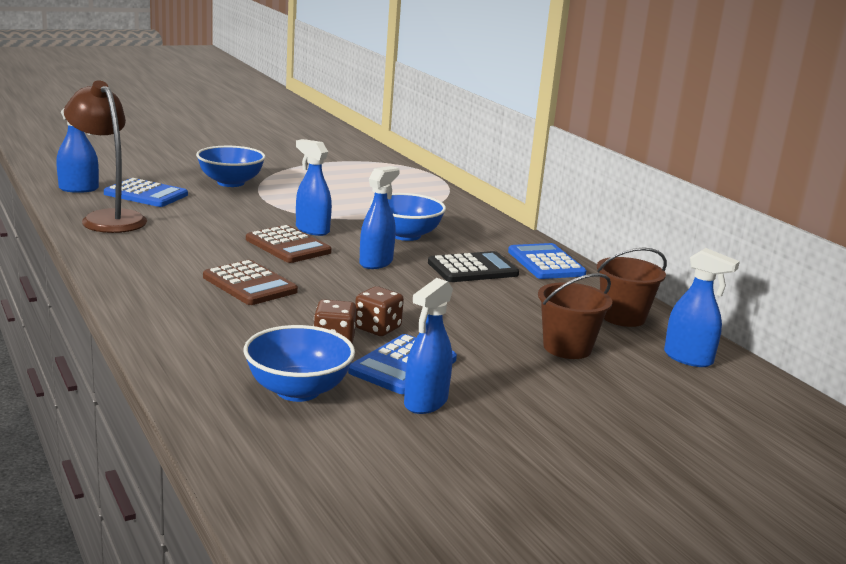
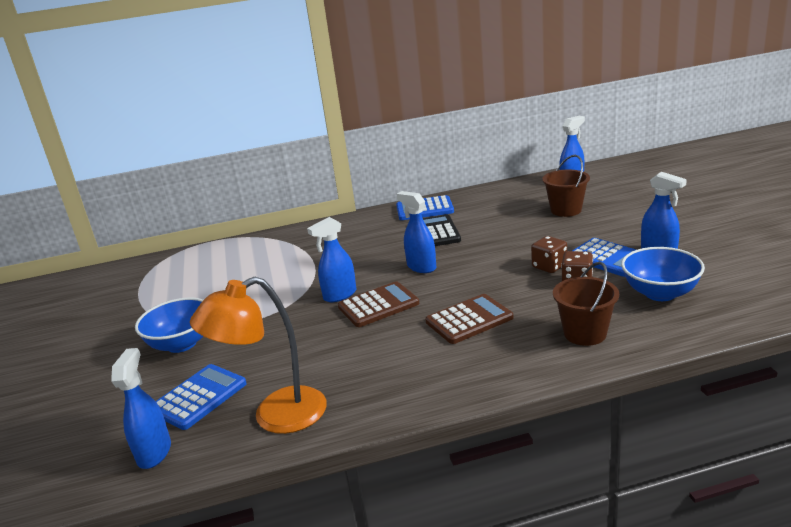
camera: 70 degrees left, 5 degrees up
(108, 218) = (276, 416): brown lamp -> orange lamp
(405, 235) = (360, 255): blue bowl -> none
(623, 317) = (516, 193): brown bucket -> brown bucket (585, 333)

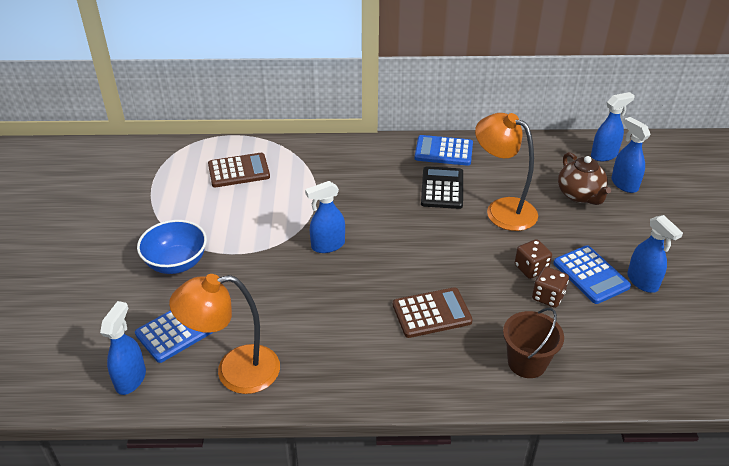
camera: 10 degrees right, 15 degrees up
(378, 305) = (358, 269): brown calculator -> brown calculator (239, 171)
(421, 267) = (412, 232): blue spray bottle -> blue spray bottle (624, 184)
(499, 234) = (502, 209): none -> orange lamp
(566, 210) = (580, 195): brown bucket -> brown teapot
(660, 293) = (617, 335): blue bowl -> none

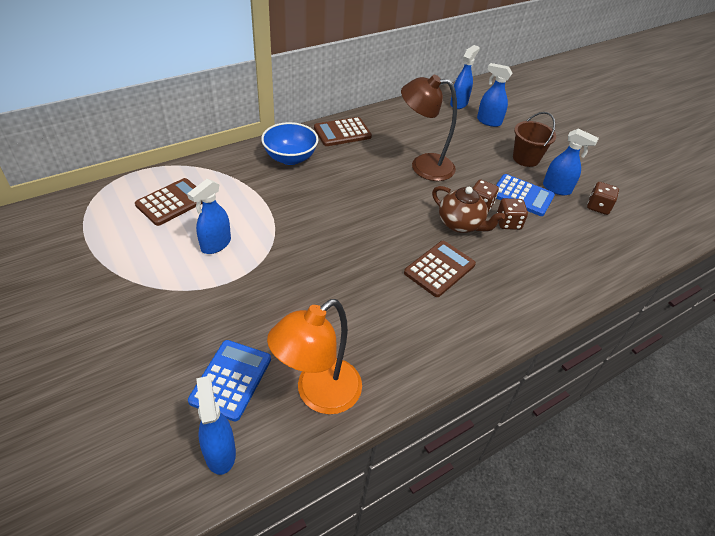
camera: 35 degrees left, 5 degrees up
(176, 263) = (177, 313): blue bowl -> blue bowl (290, 158)
(327, 245) = (310, 243): blue spray bottle -> blue spray bottle (215, 244)
(442, 188) = (365, 163): black calculator -> none
(443, 151) = (342, 132): blue calculator -> brown calculator
(502, 209) = (423, 166): orange lamp -> brown lamp
(527, 362) = (536, 280): brown bucket -> brown bucket (526, 158)
(580, 195) = (467, 138): brown teapot -> brown teapot (460, 224)
(678, 318) = (598, 207): none -> brown dice

